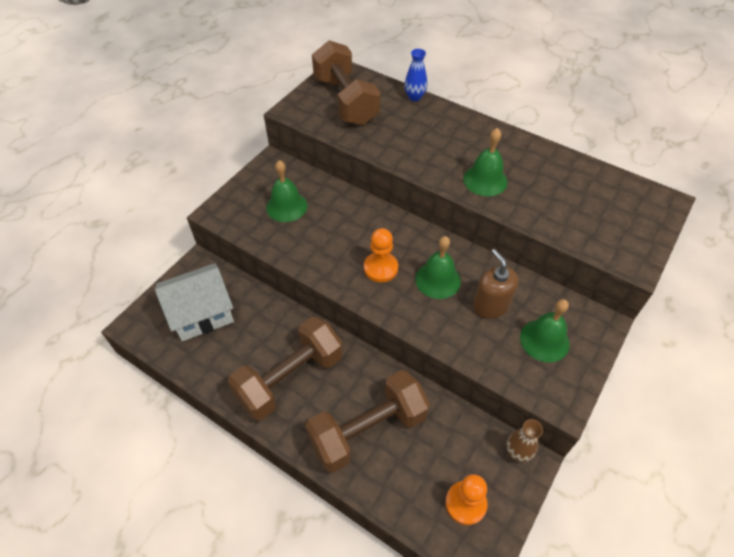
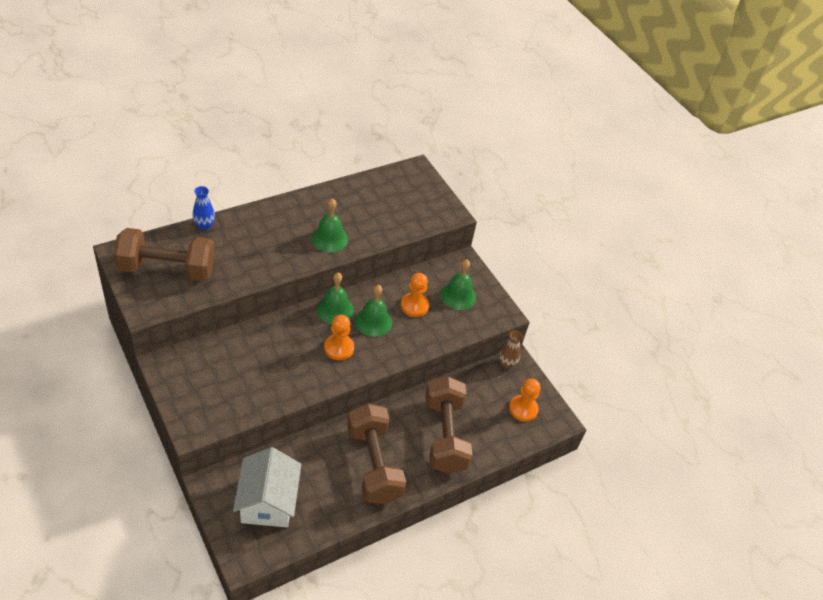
camera: 70 degrees left, 5 degrees down
(286, 206) = (227, 377): green bell -> green bell (335, 310)
(491, 305) = (414, 306): brown soap dispenser -> orange pawn

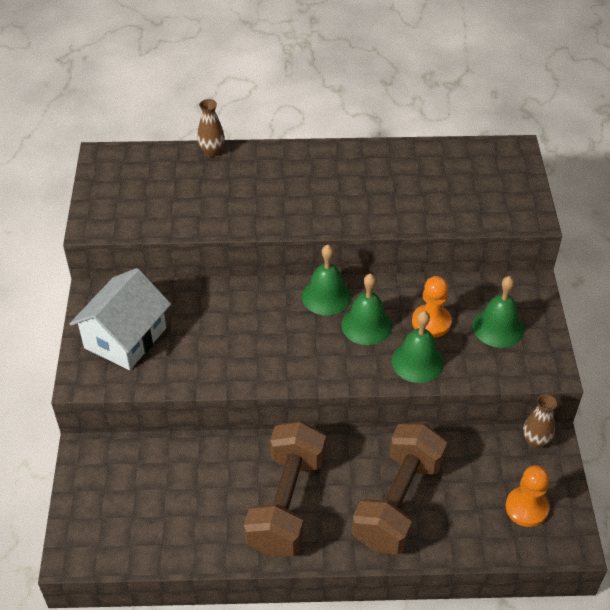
camera: 35 degrees right, 0 degrees up
(167, 269) = (142, 188): brown dumbbell -> none
(204, 225) = (212, 152): blue vase -> brown vase
(268, 501) = (137, 498): white house -> white house (125, 338)
(329, 238) = (351, 205): green bell -> green bell (417, 361)
(339, 348) = (305, 343): orange pawn -> none

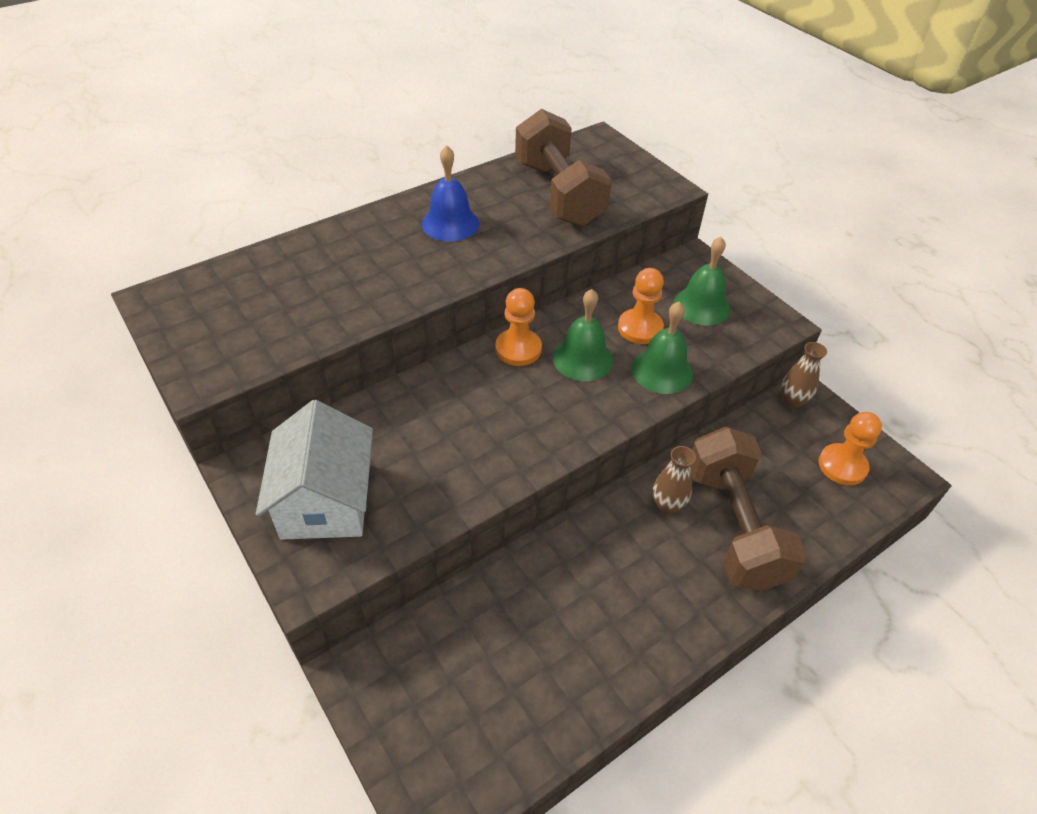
camera: 35 degrees left, 0 degrees up
(212, 152) = (292, 244): brown vase -> brown vase (667, 505)
(286, 503) = (631, 592): brown dumbbell -> brown dumbbell (558, 193)
(326, 296) = (518, 349): green bell -> orange pawn
(331, 179) = (450, 223): none -> blue bell

